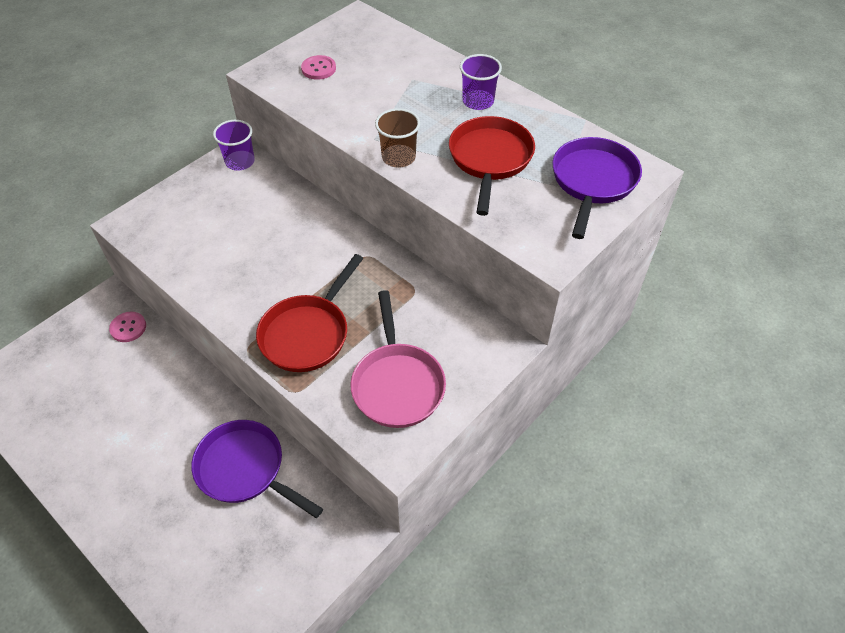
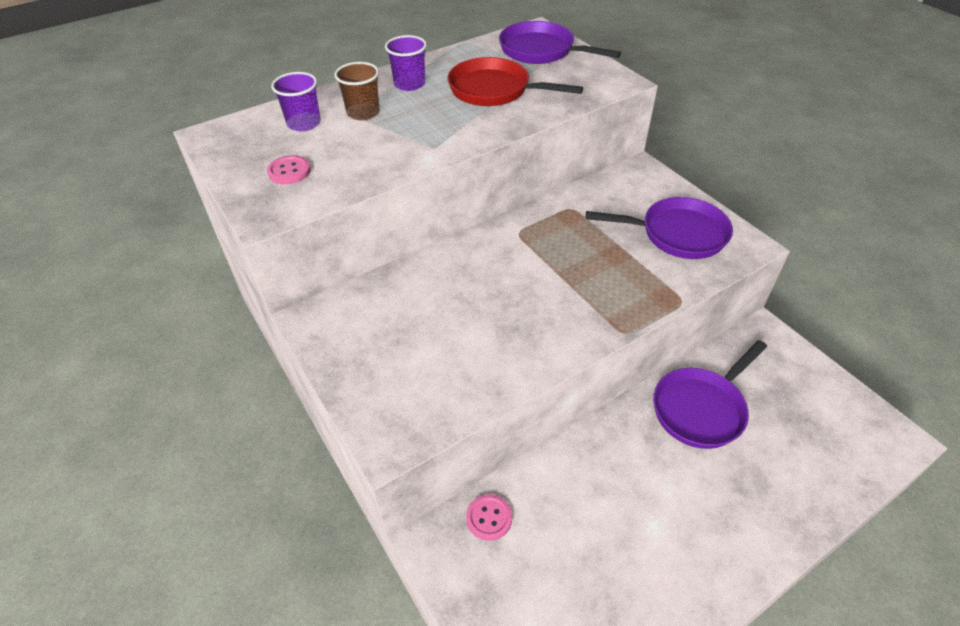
camera: 75 degrees left, 5 degrees down
(240, 162) = (327, 317): purple cup -> purple cup (304, 123)
(308, 333) = (611, 285): red pan -> none
(397, 384) = (677, 234): pink pan -> purple pan
(398, 157) = (469, 137): brown cup -> brown cup (363, 112)

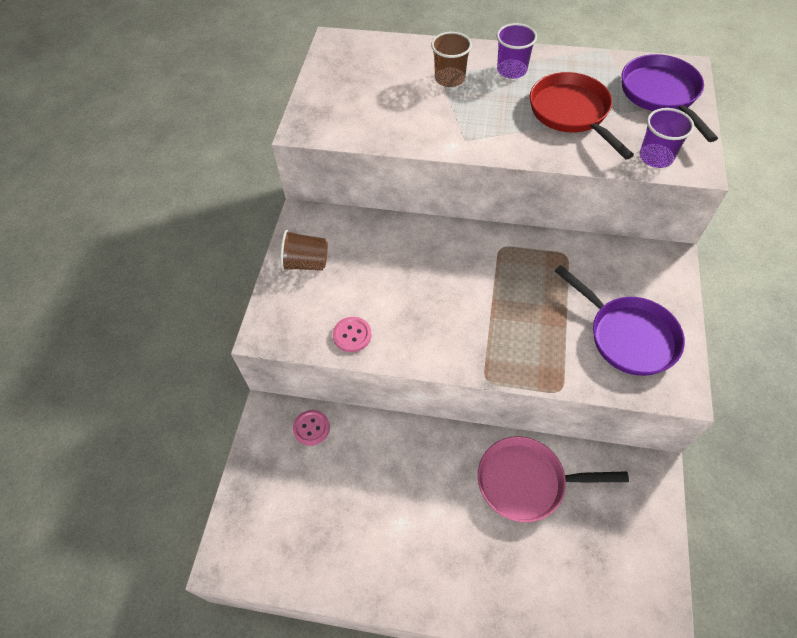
camera: 45 degrees right, 10 degrees up
(289, 171) = (351, 102): pink button -> pink button (352, 335)
(304, 123) = (401, 65): purple cup -> purple cup (656, 157)
(359, 354) = (306, 263): none -> brown cup
(701, 408) = (527, 482): purple pan -> pink pan

